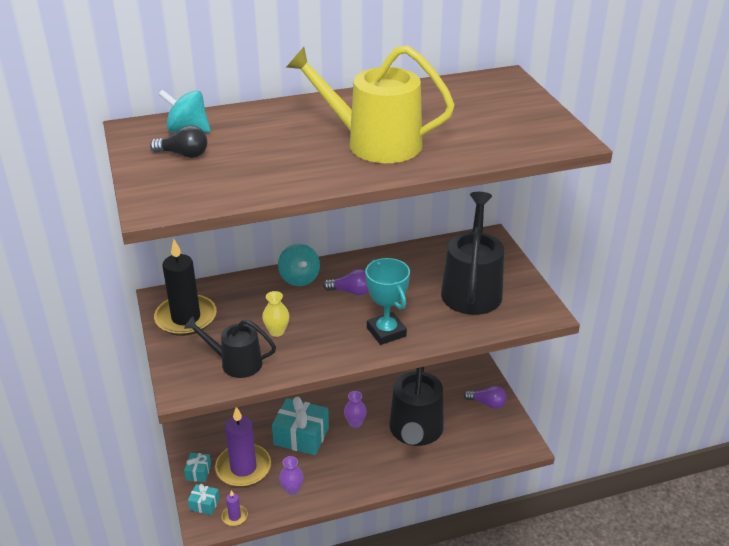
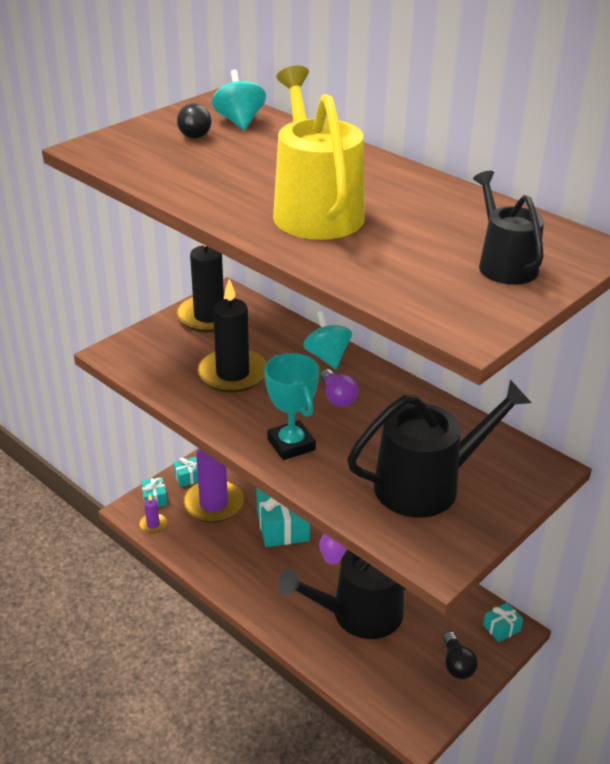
camera: 60 degrees right, 0 degrees up
(236, 363) = (169, 368): black watering can -> black watering can (504, 264)
(277, 331) = (232, 374): yellow vase -> black candle
(292, 489) = (210, 549): purple vase -> none
(299, 278) = (327, 357): turquoise spinning top -> turquoise spinning top turned 120 degrees clockwise
(386, 332) = (291, 444): turquoise trophy -> turquoise trophy turned 60 degrees counterclockwise
(472, 369) = (501, 628): none -> turquoise gift
(487, 403) = (456, 664): purple light bulb -> black light bulb

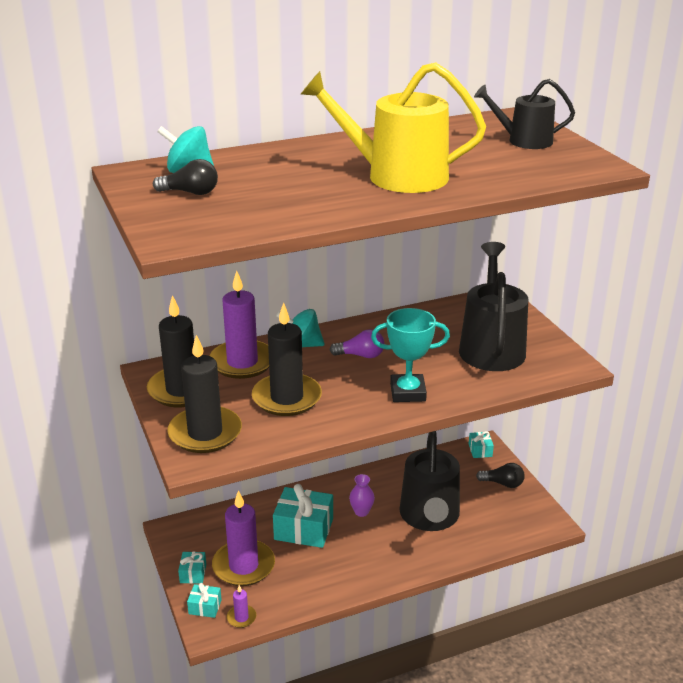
camera: 65 degrees left, 5 degrees down
(154, 347) = (205, 433): none -> black candle
(273, 333) = (242, 362): none -> purple candle

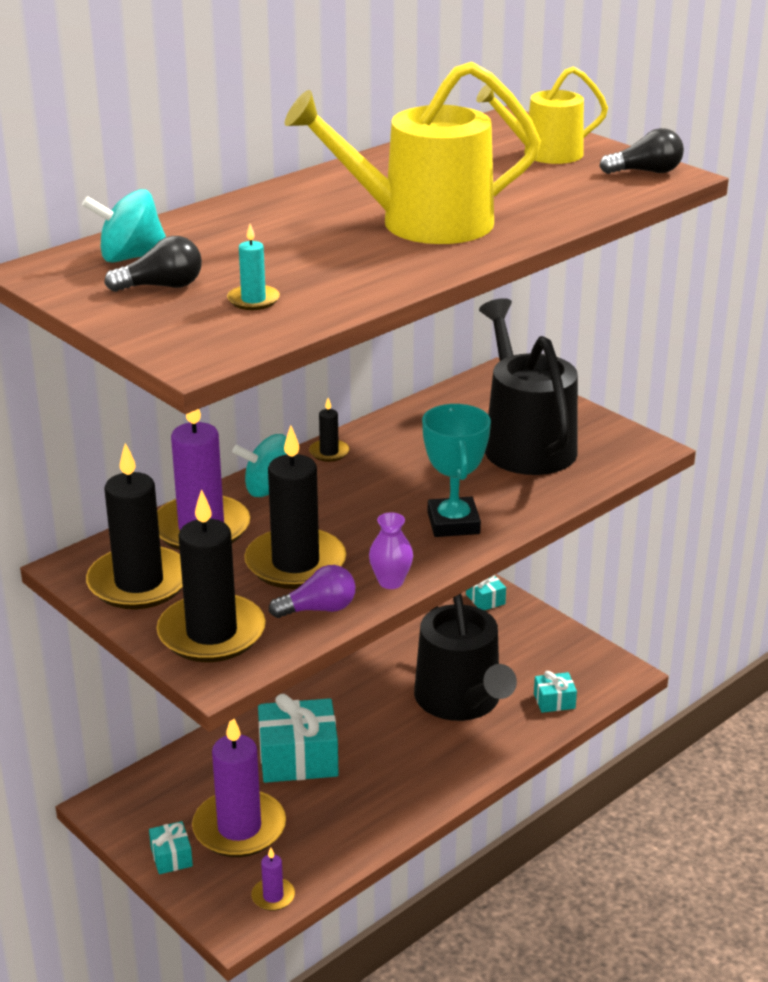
camera: 20 degrees left, 0 degrees up
(205, 607) = (213, 896): turquoise gift -> turquoise gift (554, 701)
(239, 210) = (253, 300): none -> turquoise candle
(354, 328) = (329, 452): none -> black candle
(360, 355) = (360, 487): purple light bulb -> purple light bulb (318, 609)
(361, 512) = (366, 716): purple vase -> purple vase (390, 582)
(408, 392) = (453, 523): turquoise trophy -> turquoise trophy turned 75 degrees counterclockwise
(502, 483) = (535, 636): black light bulb -> black light bulb (645, 172)
(524, 141) = (545, 154): black watering can -> yellow watering can

